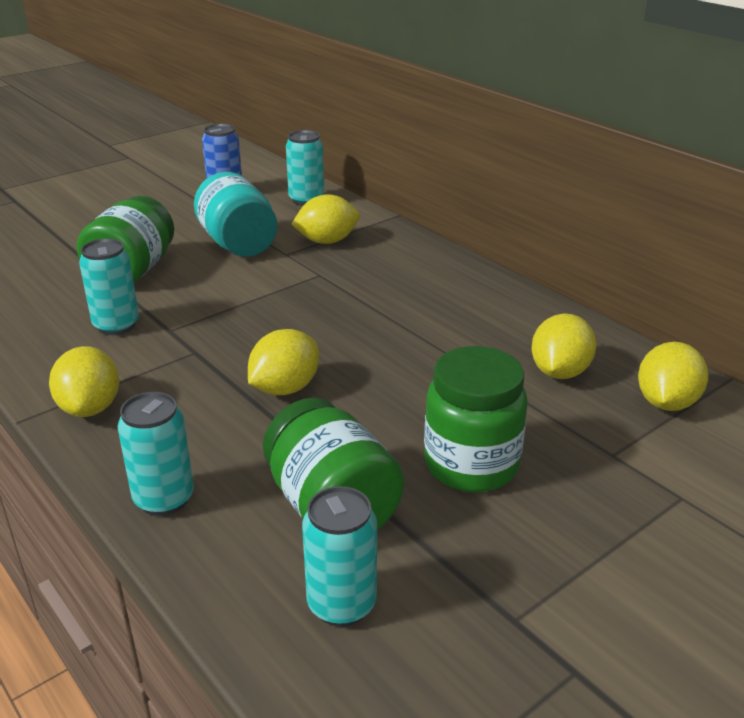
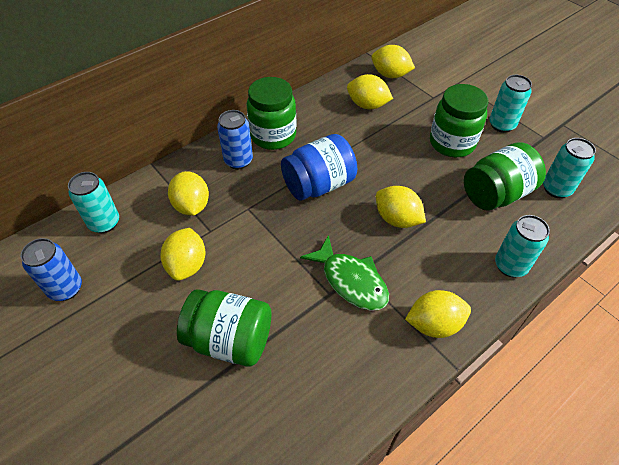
camera: 90 degrees left, 20 degrees up
(116, 325) = (324, 332): turquoise can -> turquoise can (501, 125)
(184, 345) = (351, 281): none -> green fish
(238, 244) = (187, 265): turquoise jar -> yellow lemon
(360, 323) = (319, 185): none -> blue jar
(406, 265) = (238, 161): none -> blue can
(461, 288) = (273, 136): none -> green jar

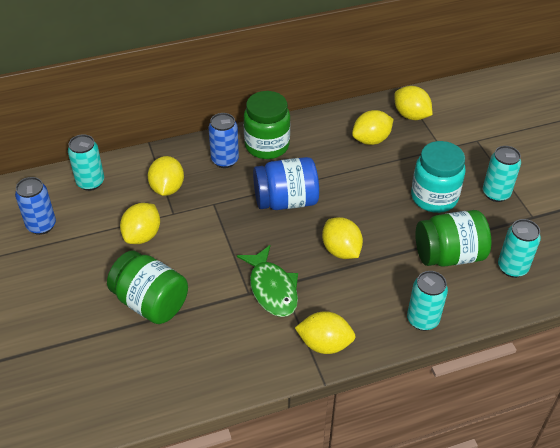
camera: 20 degrees right, 5 degrees down
(367, 105) = (371, 140): yellow lemon -> yellow lemon turned 75 degrees counterclockwise
(452, 143) = (434, 197): green jar -> turquoise jar

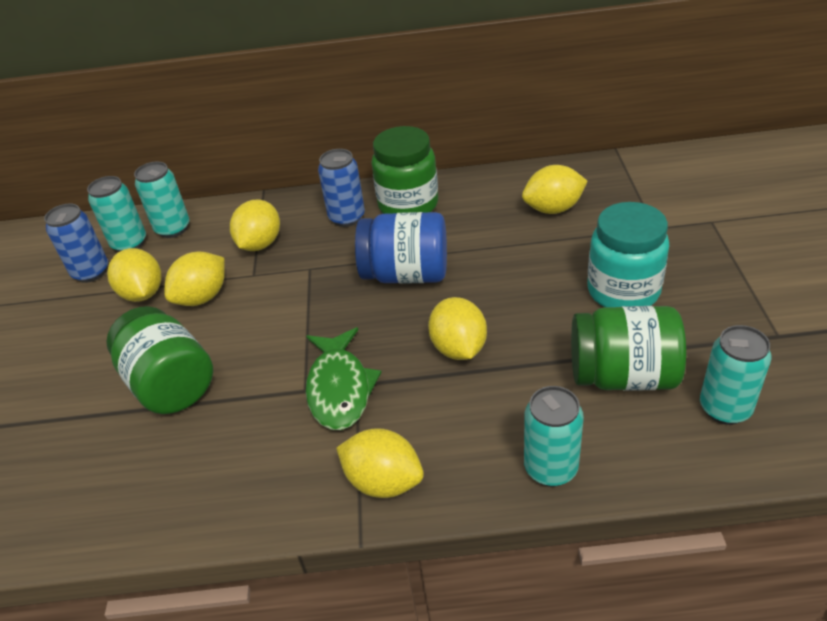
camera: 20 degrees right, 5 degrees down
(411, 115) = (620, 183): yellow lemon -> yellow lemon (143, 293)
(496, 193) = (723, 295): turquoise can -> turquoise can (129, 243)

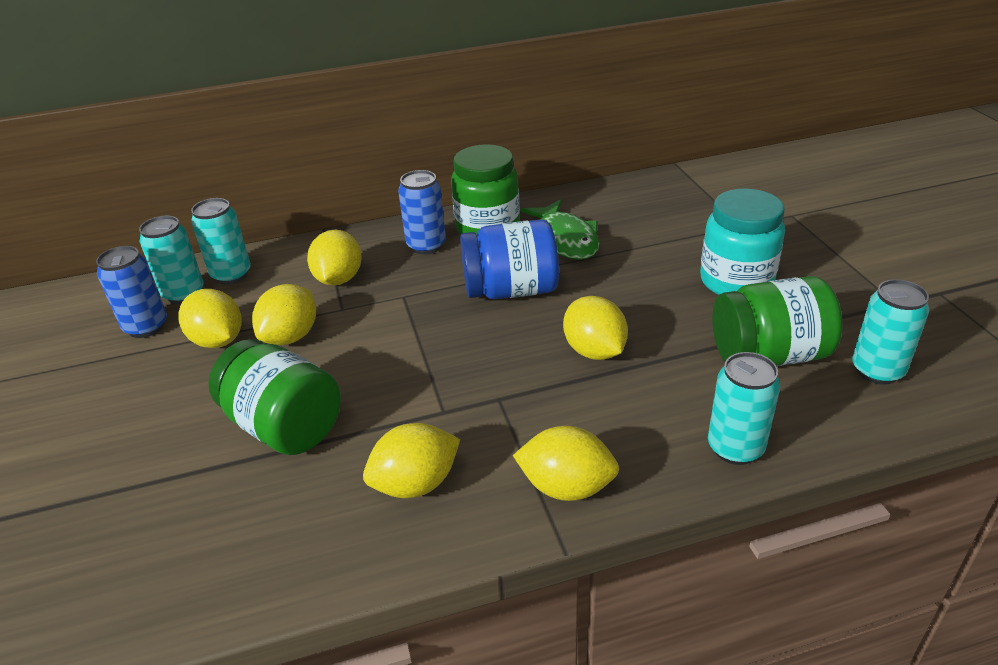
camera: 15 degrees left, 5 degrees down
(339, 388) = (482, 404): green fish -> green fish (565, 239)
(553, 209) = (637, 218): yellow lemon -> yellow lemon (415, 484)

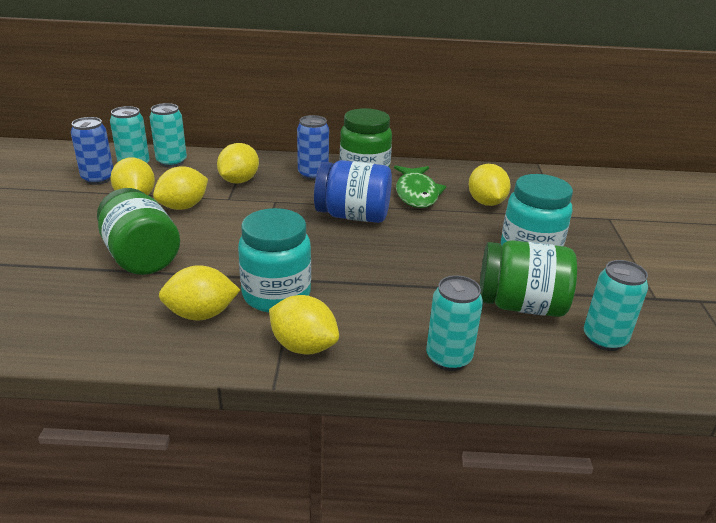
camera: 15 degrees right, 5 degrees down
(490, 427) = (276, 295): none -> turquoise jar
(594, 351) = (386, 268): yellow lemon -> yellow lemon (486, 202)

